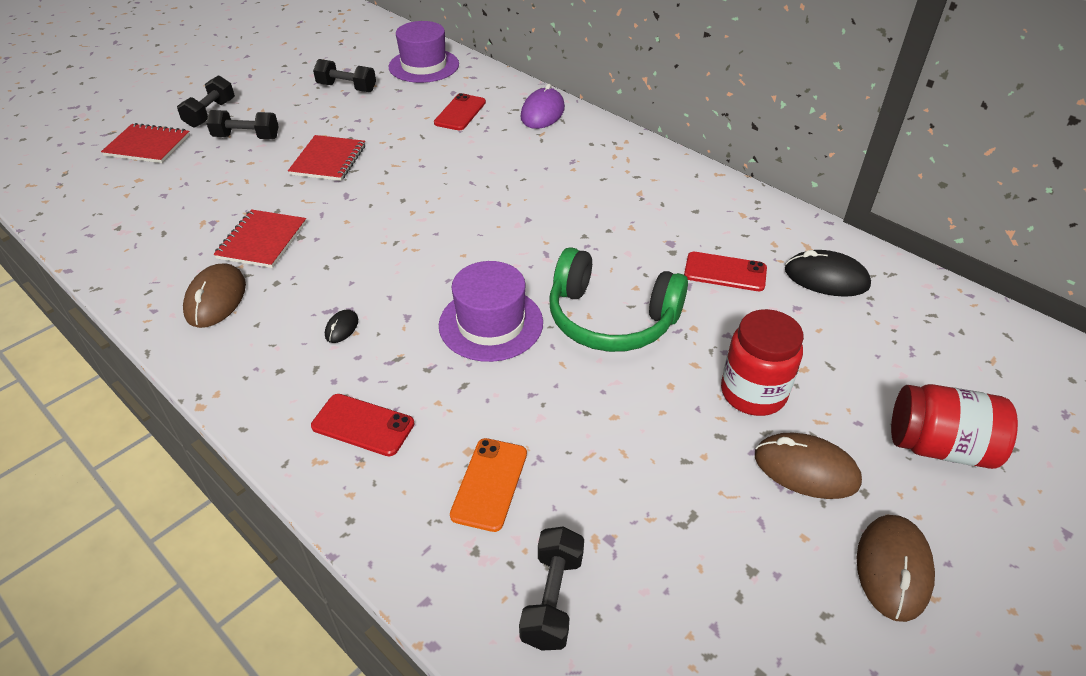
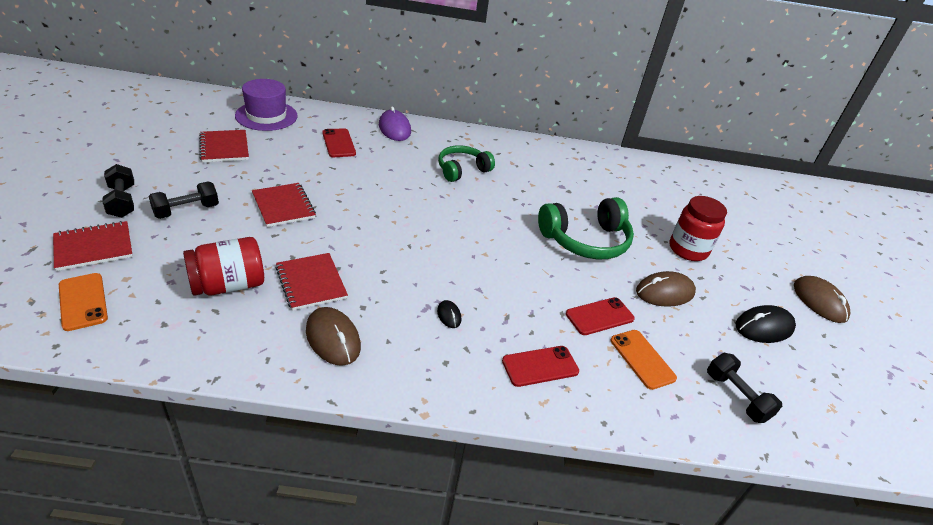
camera: 45 degrees left, 5 degrees down
(91, 187) = (83, 302): none -> orange phone
(347, 88) = (224, 148): black dumbbell -> red notebook
(491, 324) = (531, 271): purple hat -> none
(562, 182) = (462, 170): none -> green headphones
(725, 272) = (605, 193): red phone -> red phone (599, 316)
(806, 469) = (746, 275): brown mouse -> brown mouse (664, 292)
(826, 278) = (648, 178): black mouse -> black mouse (764, 327)
(939, 446) = (773, 240): red jar -> red jar (228, 285)

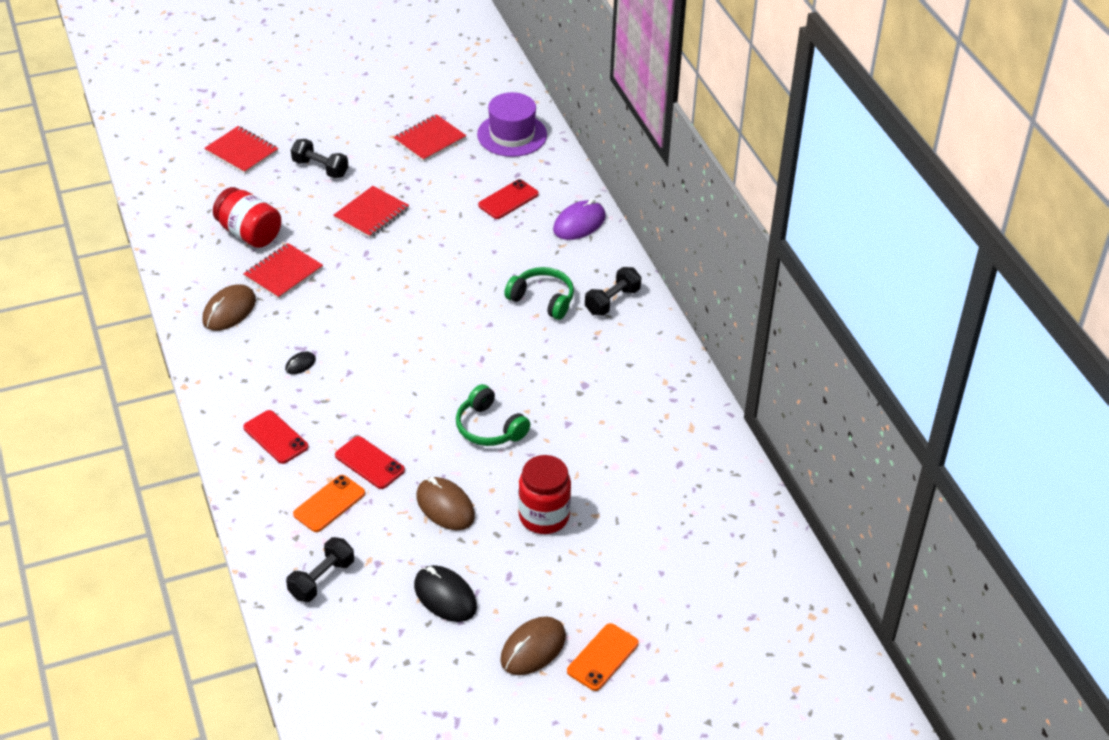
camera: 70 degrees right, 5 degrees up
(83, 302) = (185, 180): orange phone -> orange phone (602, 657)
(122, 201) = (304, 133): black dumbbell -> black dumbbell (612, 301)
(586, 240) = (489, 428): green headphones -> green headphones, size x0.66

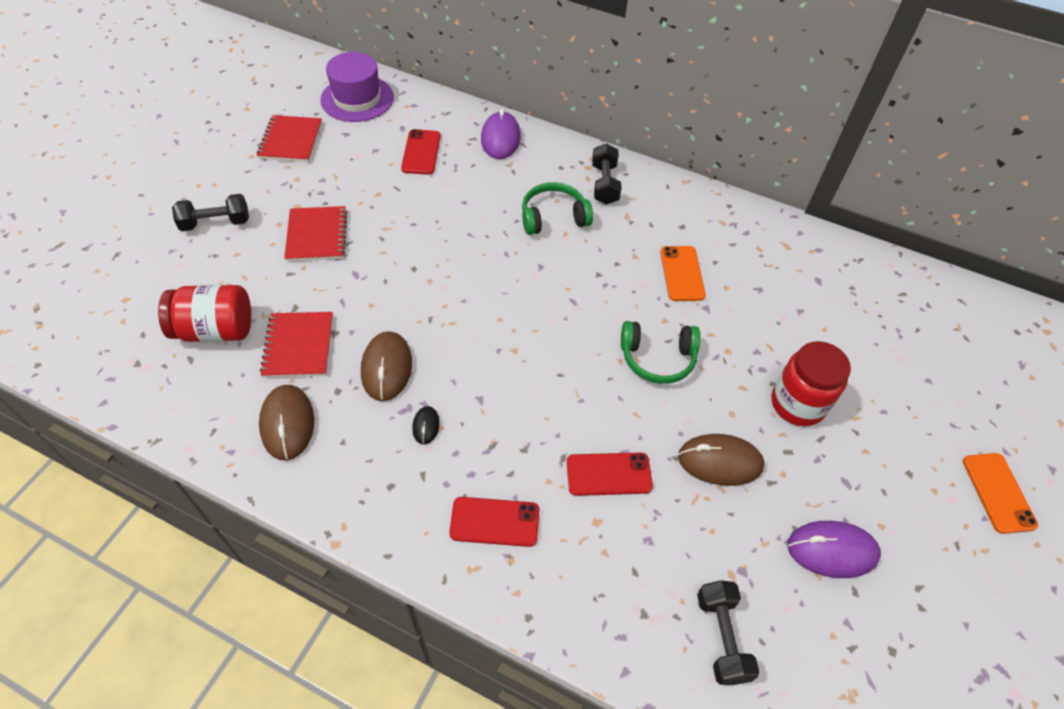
camera: 45 degrees left, 10 degrees up
(242, 152) = (112, 254): red notebook -> none
(329, 504) = (628, 548): orange phone -> orange phone (682, 273)
(445, 596) = (832, 550): black mouse -> purple mouse
(533, 648) = (950, 534): brown mouse -> brown mouse (386, 368)

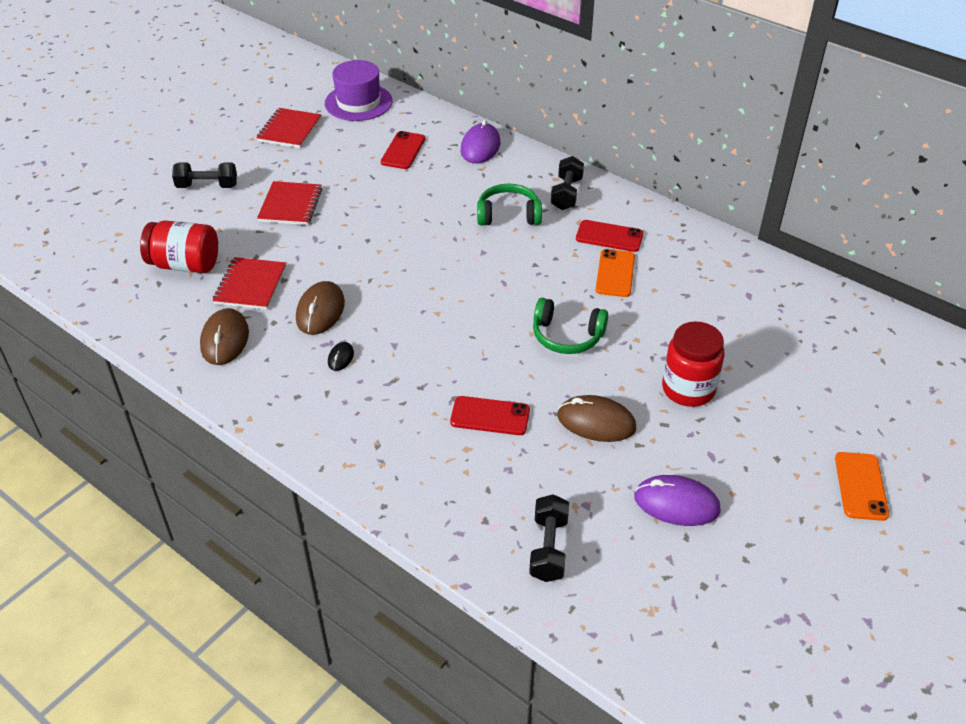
camera: 15 degrees right, 10 degrees down
(494, 522) = (377, 435): red phone -> red phone (609, 236)

